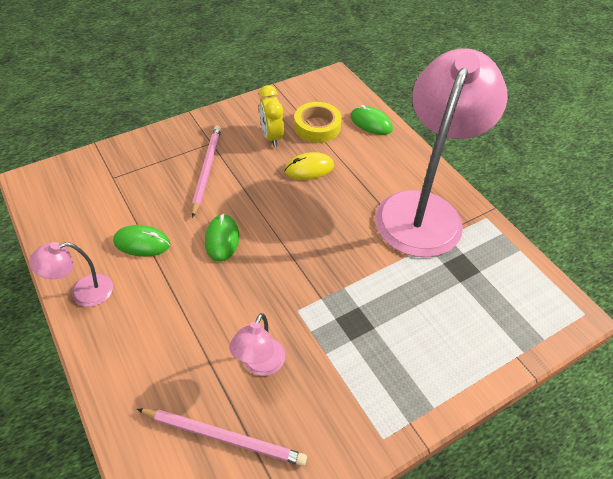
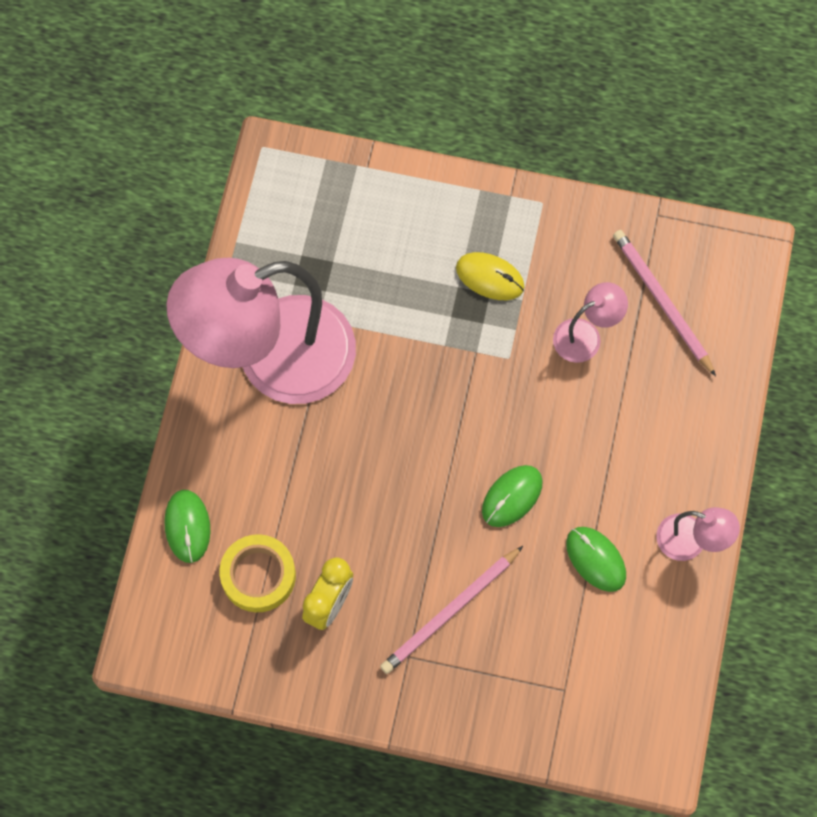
camera: 135 degrees left, 20 degrees up
(309, 168) = (334, 516): yellow mouse -> yellow mouse (490, 277)

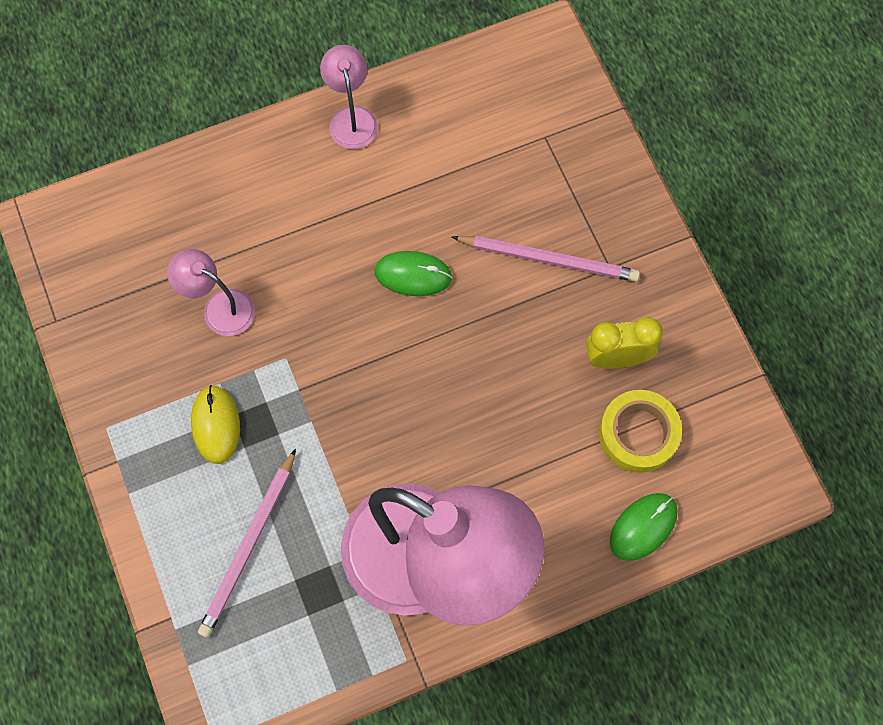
camera: 125 degrees left, 0 degrees up
(596, 559) = (419, 178): green mouse -> none
(662, 302) = (143, 265): pink pencil -> pink pencil (249, 546)

